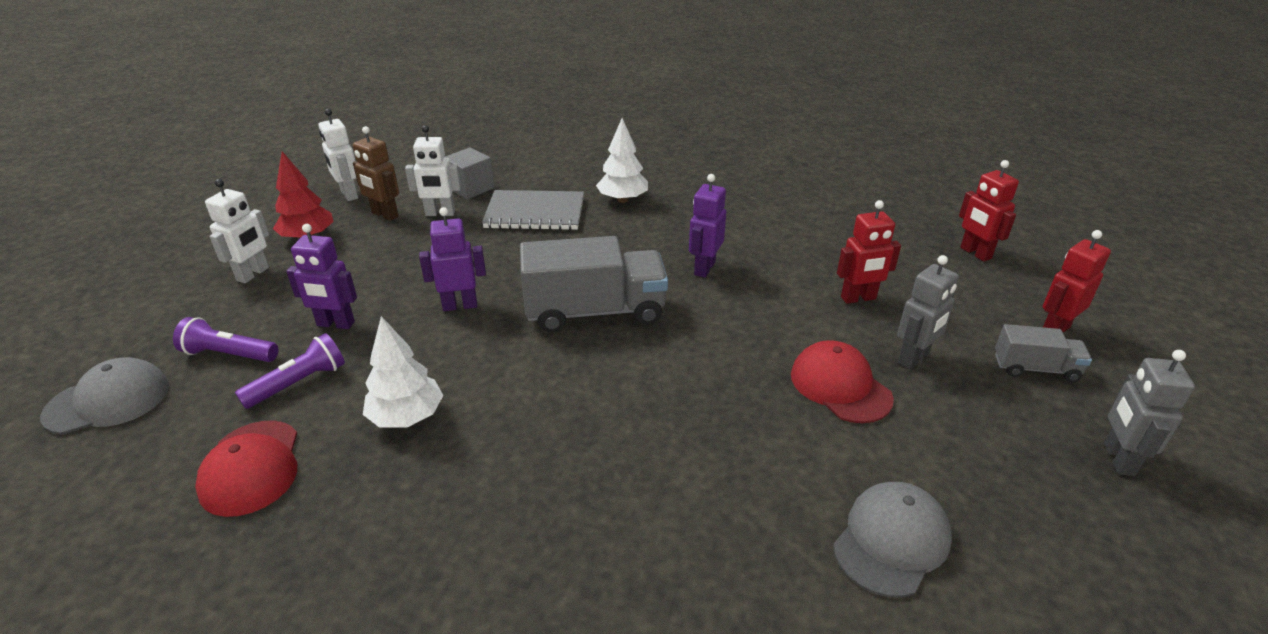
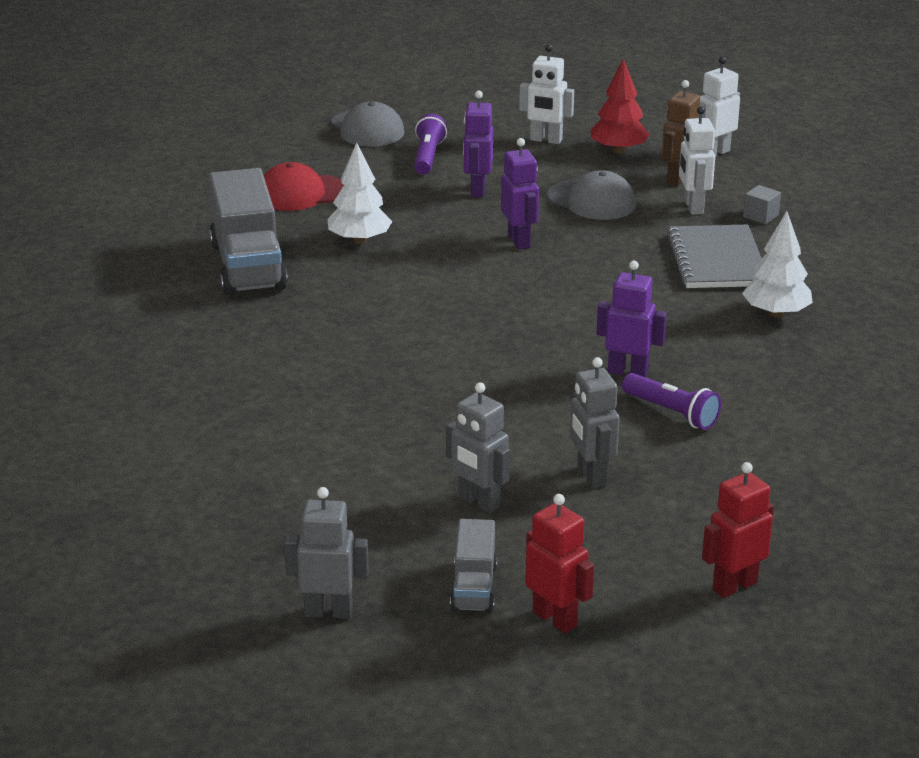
camera: 85 degrees right, 5 degrees down
(298, 383) = (395, 191): purple flashlight -> purple flashlight (671, 412)
(470, 188) = (760, 216): grey cube -> grey cube, size x0.62
(595, 311) = (525, 310): grey truck -> grey truck (248, 266)
(840, 386) = (425, 450): red cap -> none
(858, 298) = (591, 475): red robot -> grey robot
(891, 541) = (228, 461): grey cap -> grey cap (591, 200)

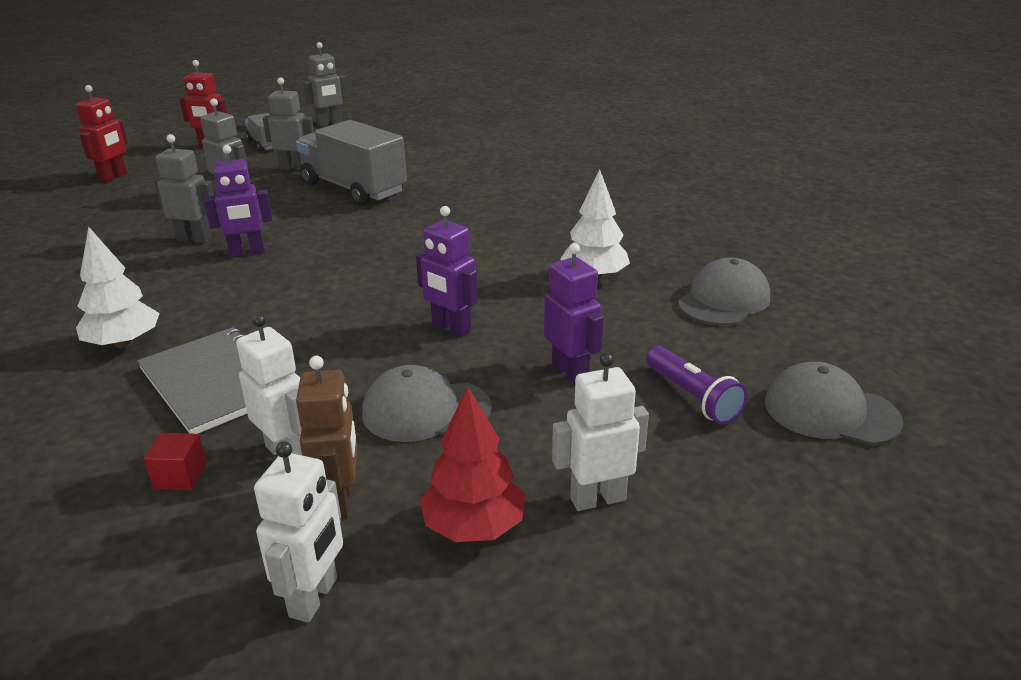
camera: 145 degrees right, 0 degrees up
(248, 266) = (639, 229): grey truck -> grey truck (353, 188)
(302, 193) = (724, 300): red cap -> grey cap
(671, 412) = (194, 239): purple flashlight -> grey robot
(760, 216) = (180, 476): grey cube -> red cube

